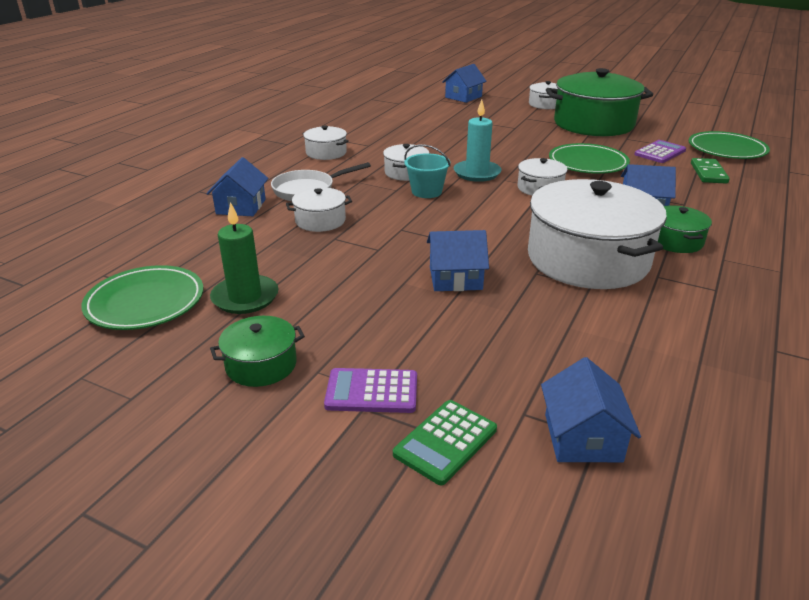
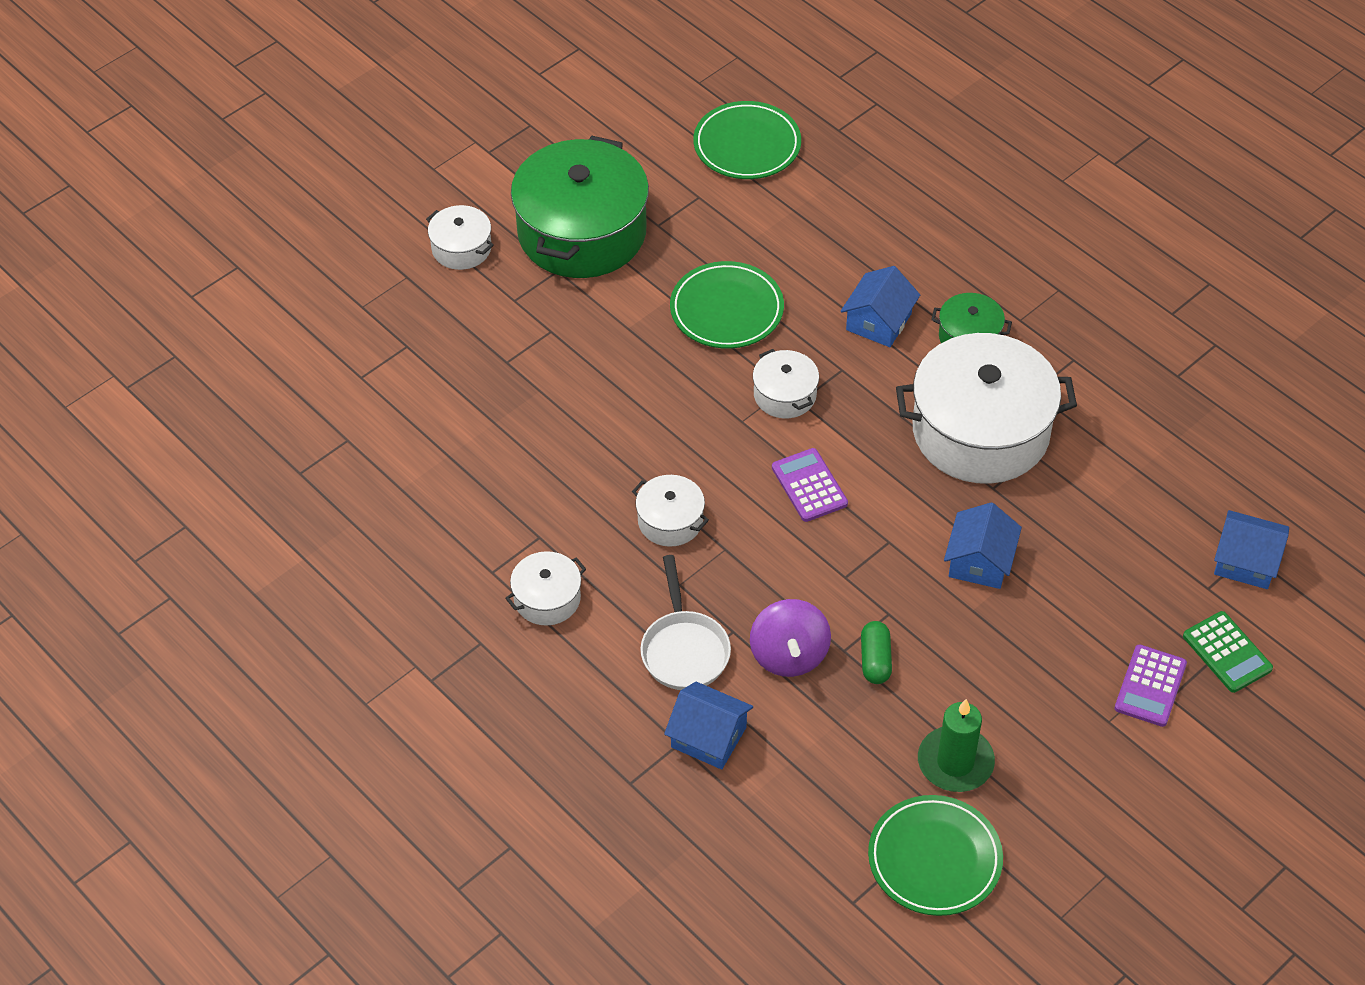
camera: 70 degrees left, 20 degrees up
(261, 365) = (1085, 764): green pot -> none
(320, 221) = (789, 655): white pot -> purple spinning top
(331, 251) = (875, 660): none -> green capsule
(426, 191) = (745, 517): turquoise bucket -> none
(463, 97) = (362, 339): blue house -> none
(477, 173) = (707, 442): turquoise candle -> none
(660, 152) = (725, 217): purple calculator -> purple calculator (809, 486)
(708, 173) = (811, 208): green domino -> none

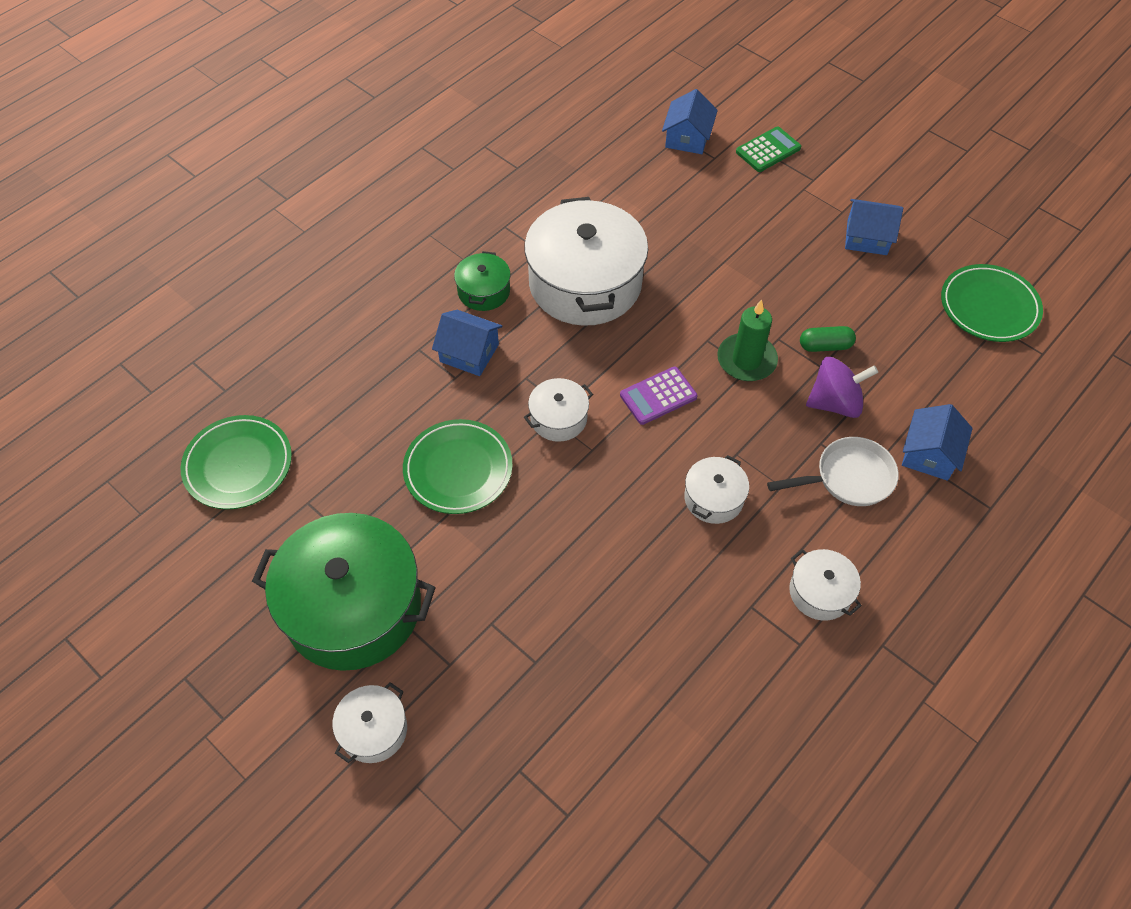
camera: 95 degrees left, 5 degrees up
(955, 762) = (903, 296): green candle -> green candle (746, 360)
(980, 561) = (716, 283): blue house -> blue house (867, 237)
(1150, 686) = (806, 189): purple calculator -> none

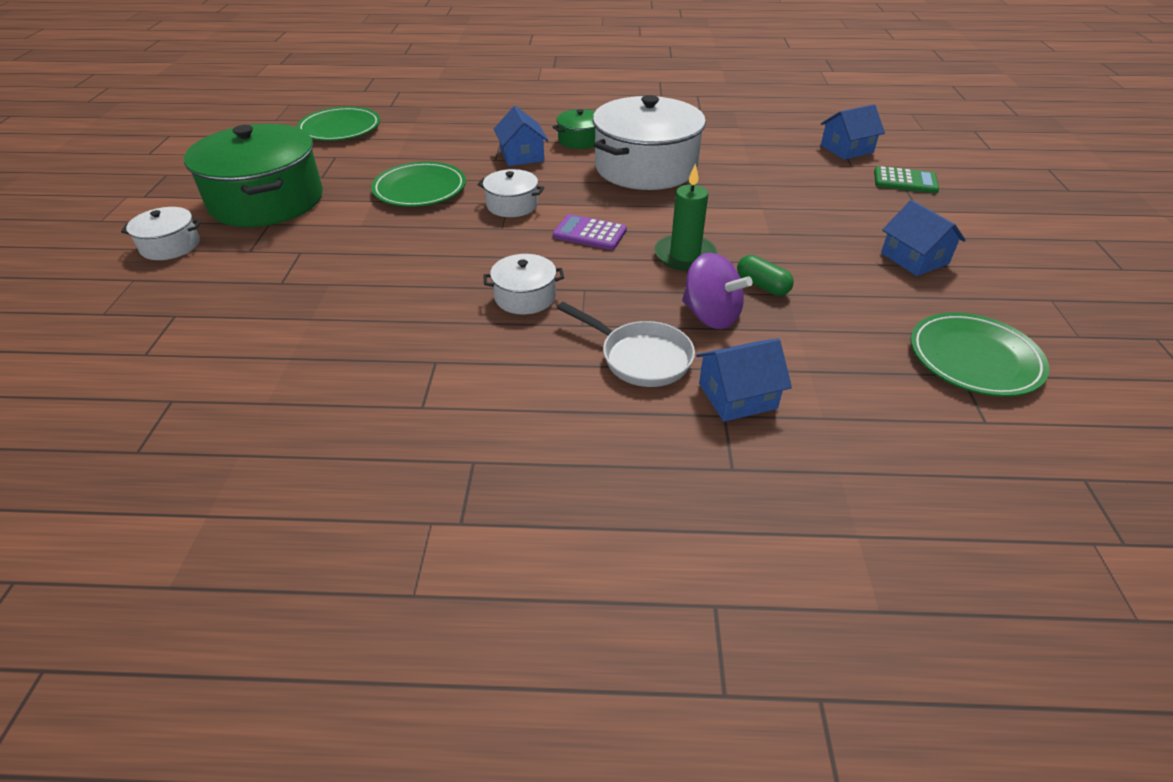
camera: 50 degrees right, 15 degrees down
(820, 592) = (492, 394): white pot -> none

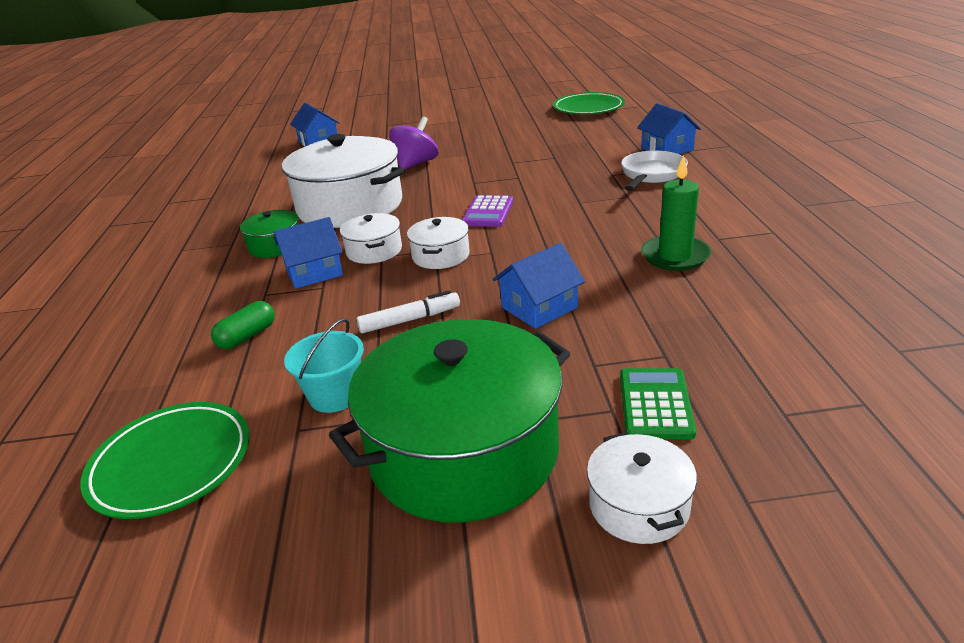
camera: 95 degrees left, 10 degrees down
(355, 165) = (334, 396): none -> turquoise bucket
(420, 189) = (410, 320): green plate -> white marker
(525, 297) = (604, 221): white pot -> white pot (374, 251)
(685, 255) = (511, 176): green candle -> green candle (675, 256)
(710, 316) = (588, 161): purple spinning top -> purple spinning top (416, 164)
(762, 286) = (541, 152): green capsule -> green capsule (247, 336)
(905, 181) = (377, 125): green calculator -> green calculator (655, 404)
(914, 258) = (487, 120): blue house -> blue house (539, 307)

